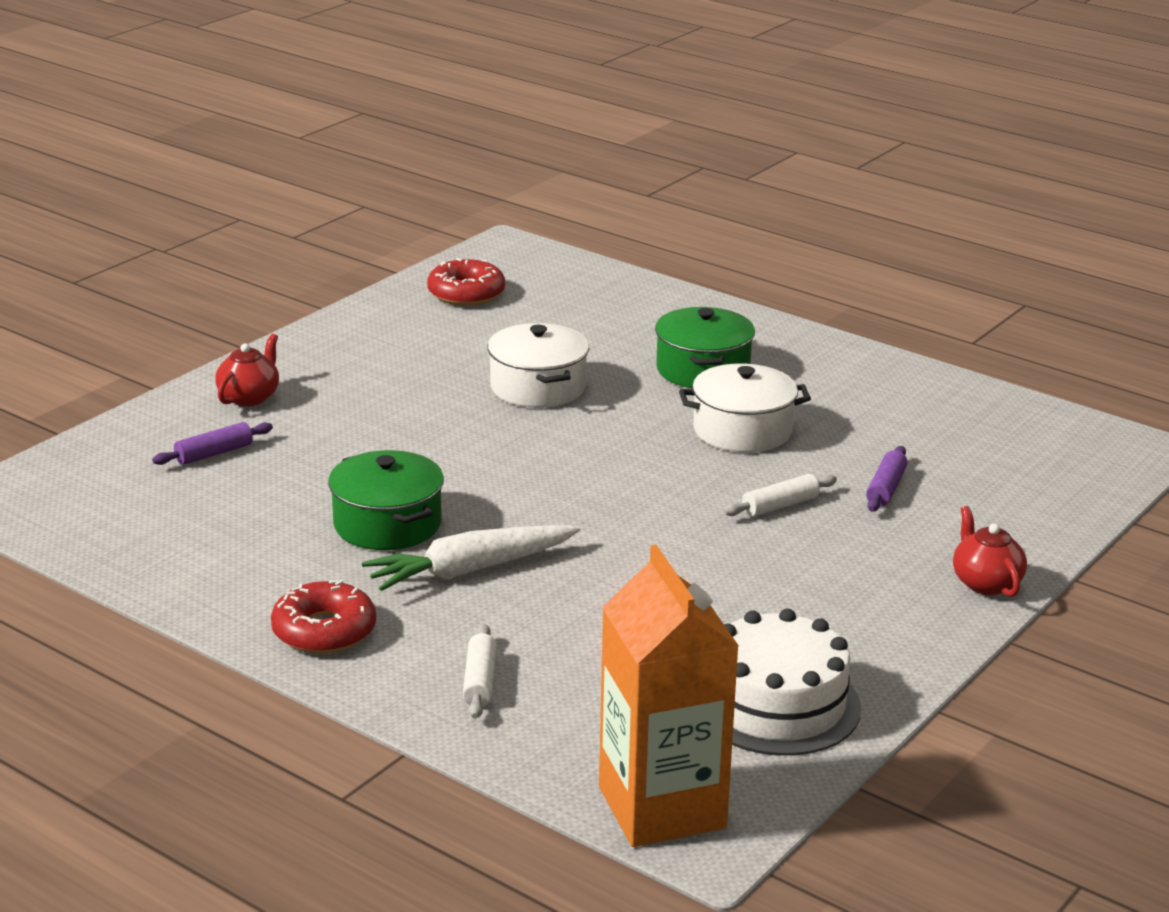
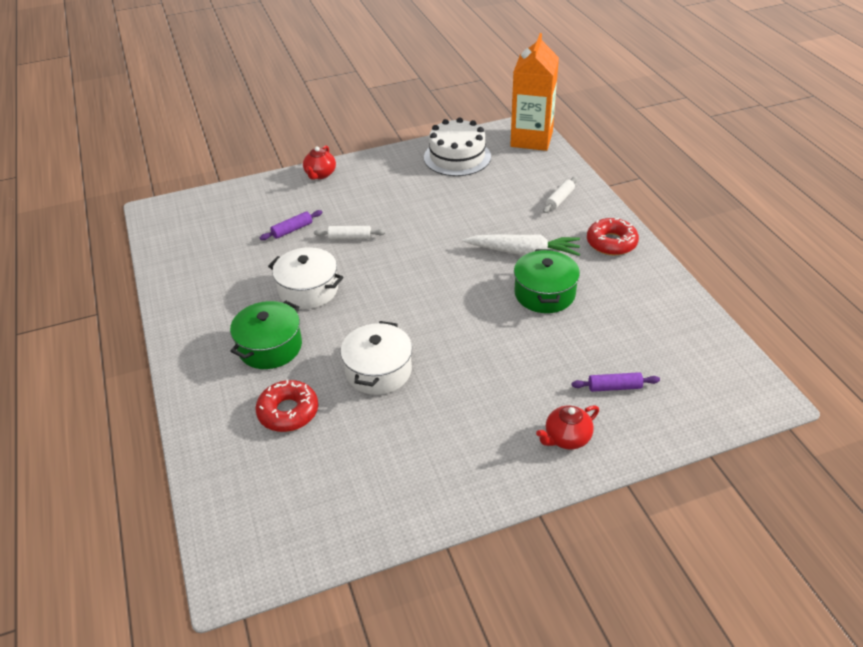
camera: 145 degrees left, 15 degrees up
(466, 293) = (328, 510): red donut -> red donut (288, 412)

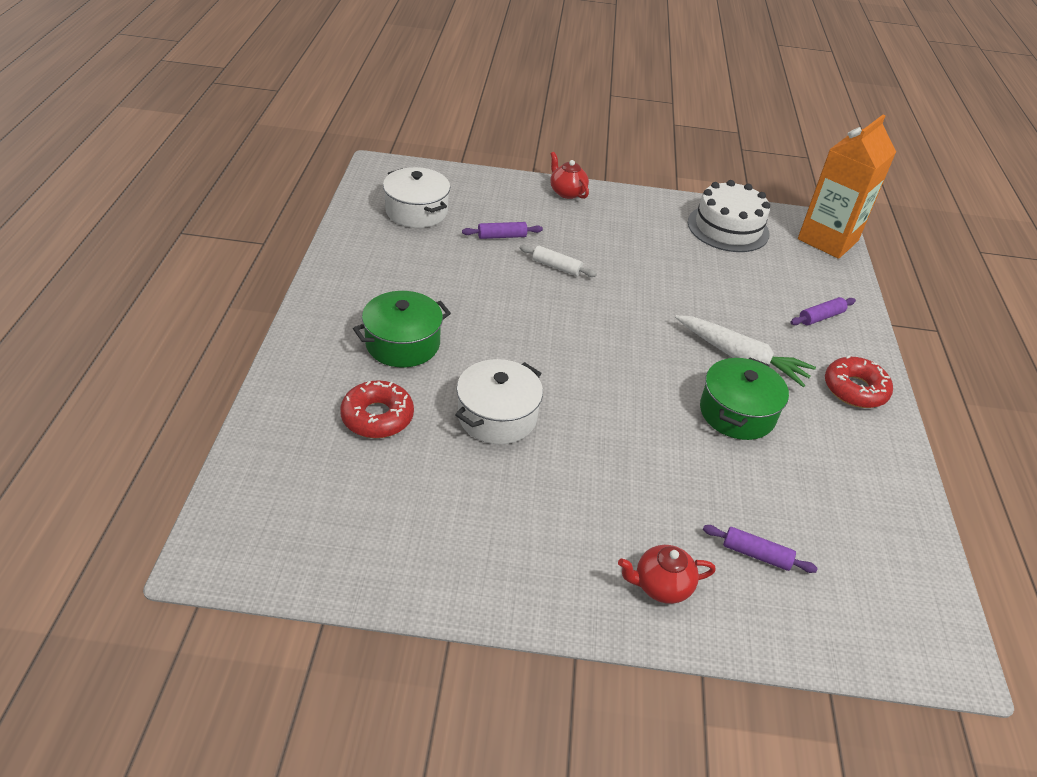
camera: 20 degrees right, 0 degrees up
(308, 290) = (479, 303): white pot -> white pot (416, 211)
(320, 174) = (567, 192): red teapot -> red teapot turned 105 degrees clockwise
(560, 199) = (821, 317): white rolling pin -> purple rolling pin

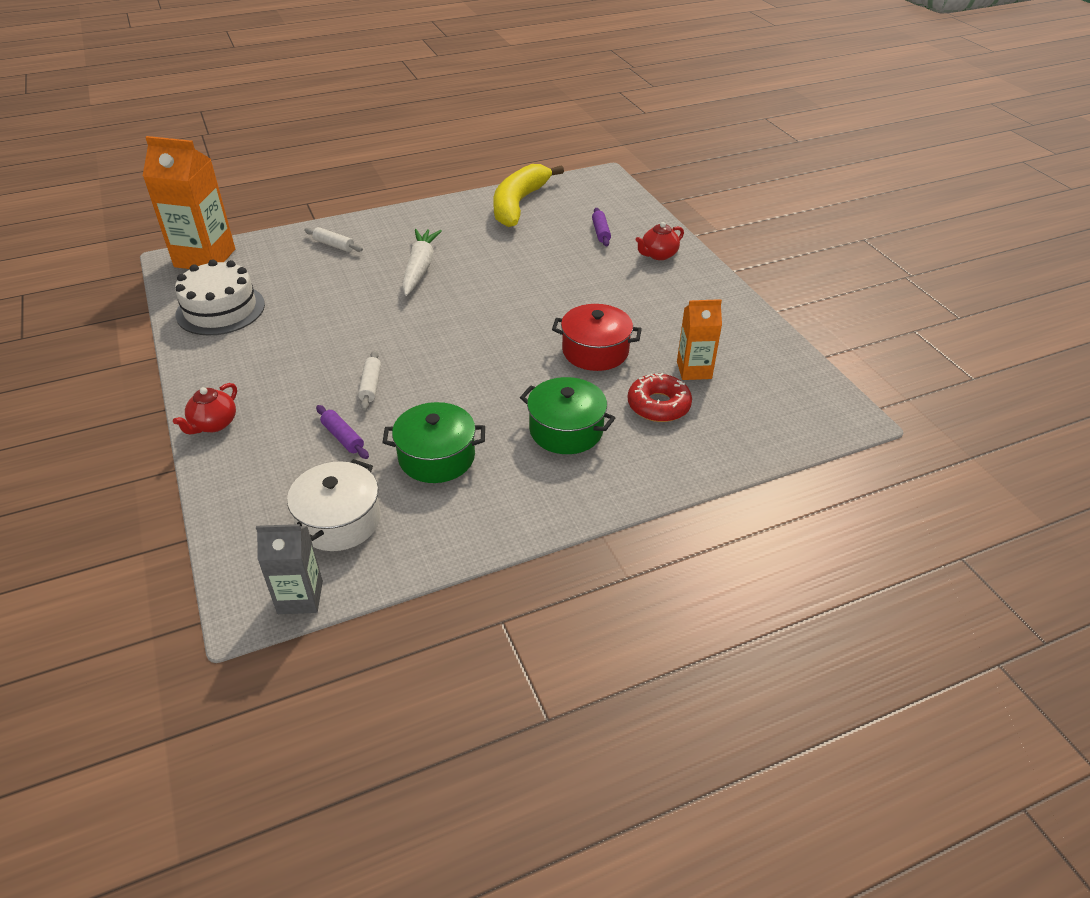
camera: 115 degrees left, 0 degrees up
(367, 182) = (300, 597): none -> grey carton
(403, 475) = (694, 370): none -> orange carton
(497, 416) = (595, 351): white pot -> red pot
(661, 586) = (658, 255): red teapot -> red teapot turned 90 degrees clockwise
(737, 413) = (485, 259): green pot -> green pot (437, 457)
(821, 317) = (334, 245): purple rolling pin -> white rolling pin
(855, 389) = (413, 222): red donut -> none
(875, 504) = (518, 204): none -> yellow banana

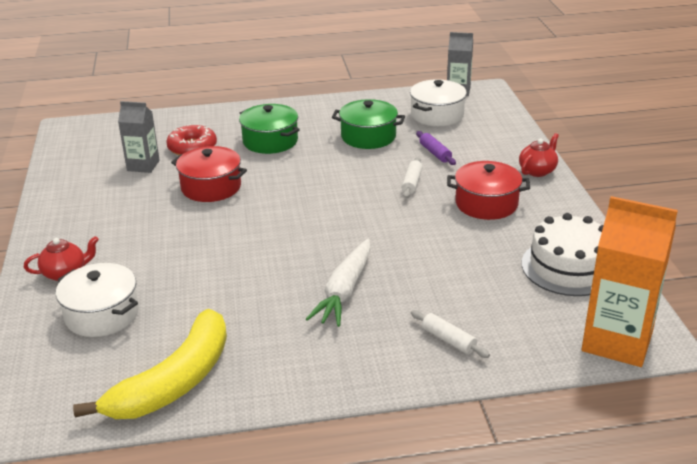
camera: 165 degrees left, 10 degrees down
(286, 368) = (486, 204): none -> red pot
(600, 232) = (102, 314): purple rolling pin -> white pot
(694, 370) = (143, 165): orange carton -> grey carton

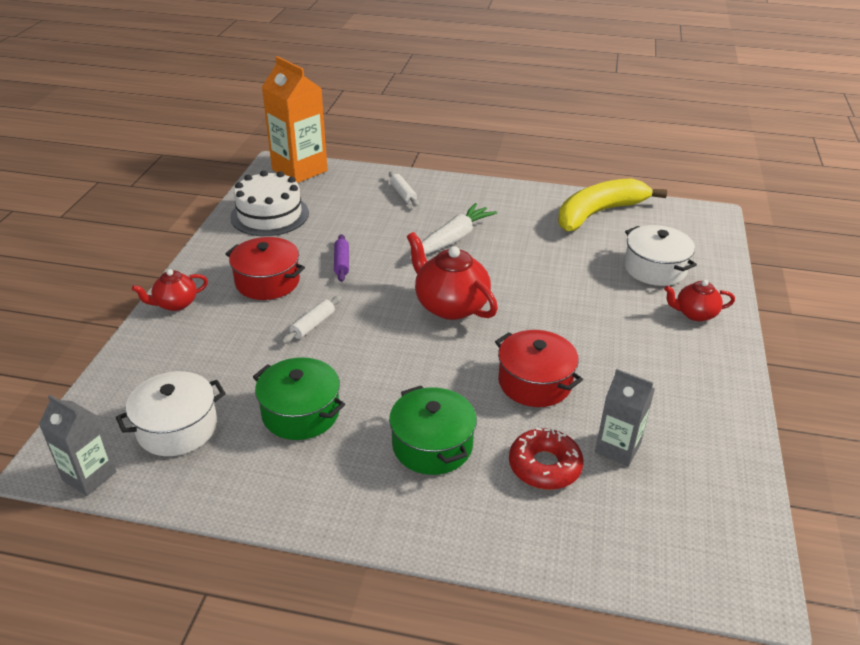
camera: 160 degrees left, 5 degrees up
(307, 224) = (450, 305): none -> red teapot
(435, 153) = (249, 359): purple rolling pin -> purple rolling pin (342, 263)

